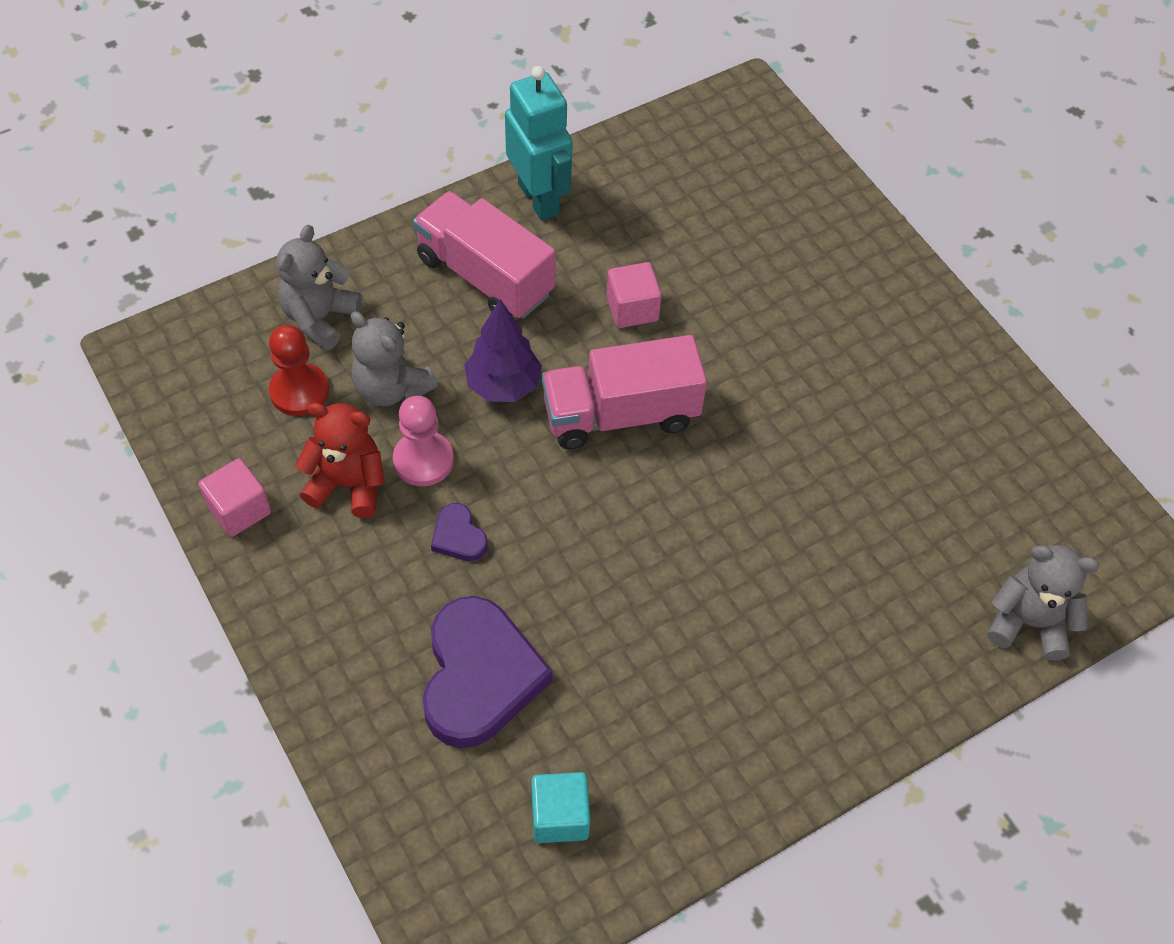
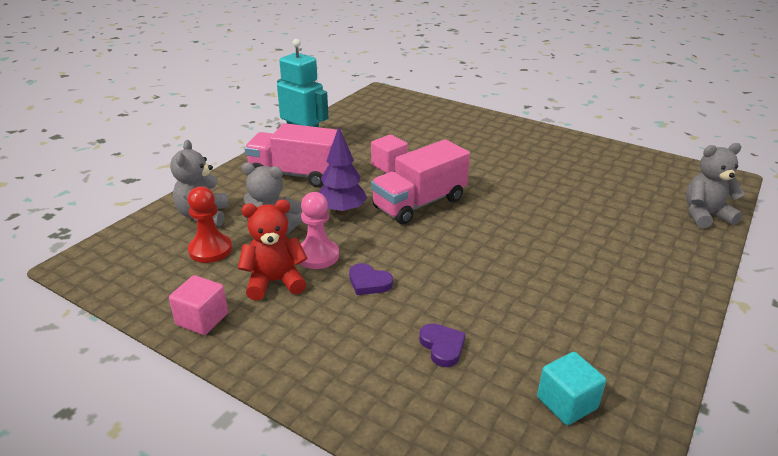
camera: 25 degrees left, 25 degrees down
(479, 676) = (442, 346): purple heart -> purple heart, size x0.45

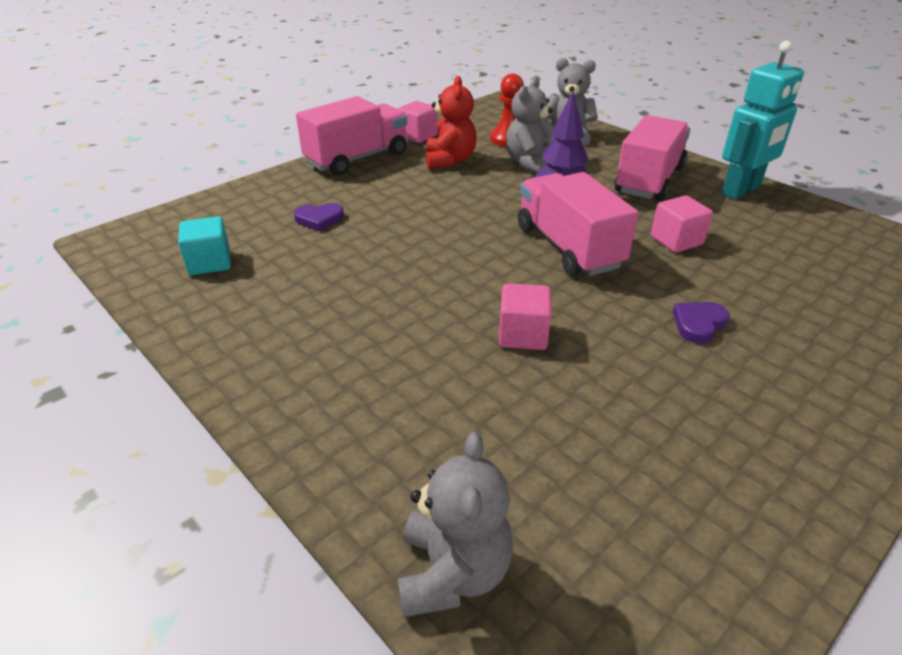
camera: 105 degrees right, 5 degrees up
(281, 358) = (357, 158): none -> pink truck
(317, 256) = (480, 180): pink pawn -> none
(369, 282) = (426, 199): purple heart -> purple heart (698, 324)
(533, 213) = (523, 335): none -> pink cube

